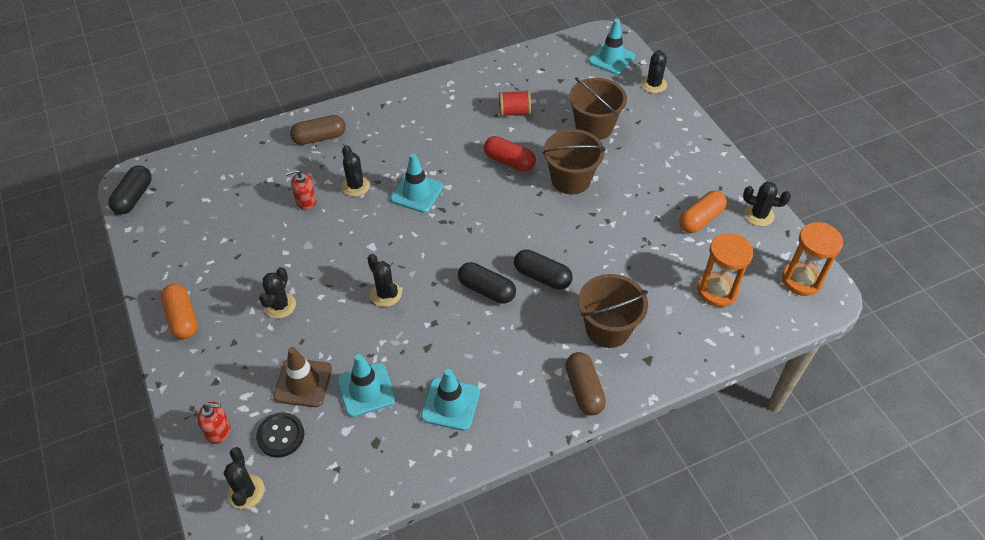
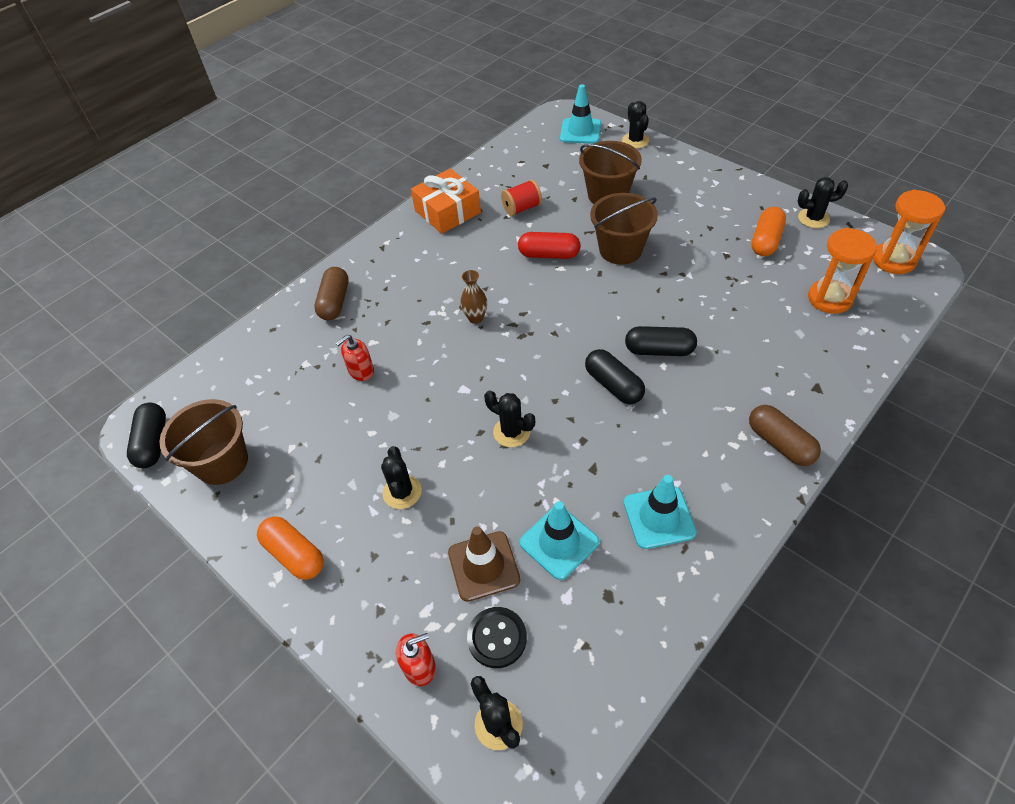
camera: 20 degrees left, 0 degrees up
(319, 138) = (335, 302): brown capsule -> brown capsule turned 45 degrees counterclockwise
(355, 186) = (406, 335): black cactus -> none
(416, 193) = (475, 318): turquoise traffic cone -> brown vase
(452, 93) = (447, 212): none -> orange gift
(486, 290) = (613, 385): black capsule -> black capsule turned 45 degrees clockwise
(607, 329) = (758, 374): brown bucket -> brown bucket (222, 462)

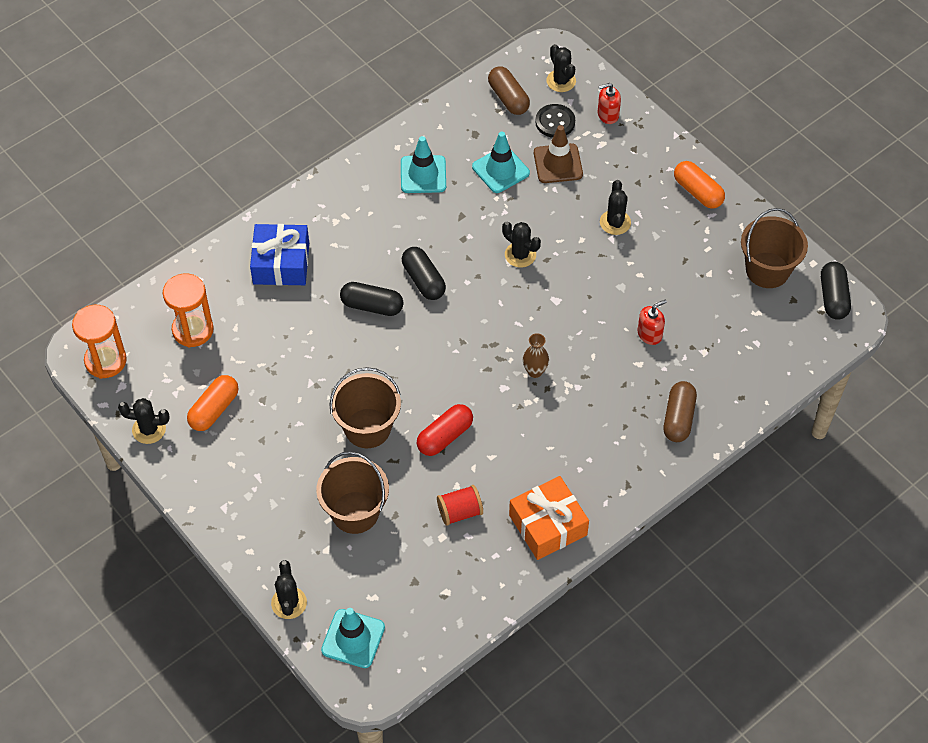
camera: 175 degrees left, 5 degrees up
(549, 255) = (445, 436): red capsule -> red capsule turned 60 degrees counterclockwise
(778, 377) = (281, 263): none -> blue gift
(780, 443) = (309, 210): brown capsule -> brown capsule (508, 98)

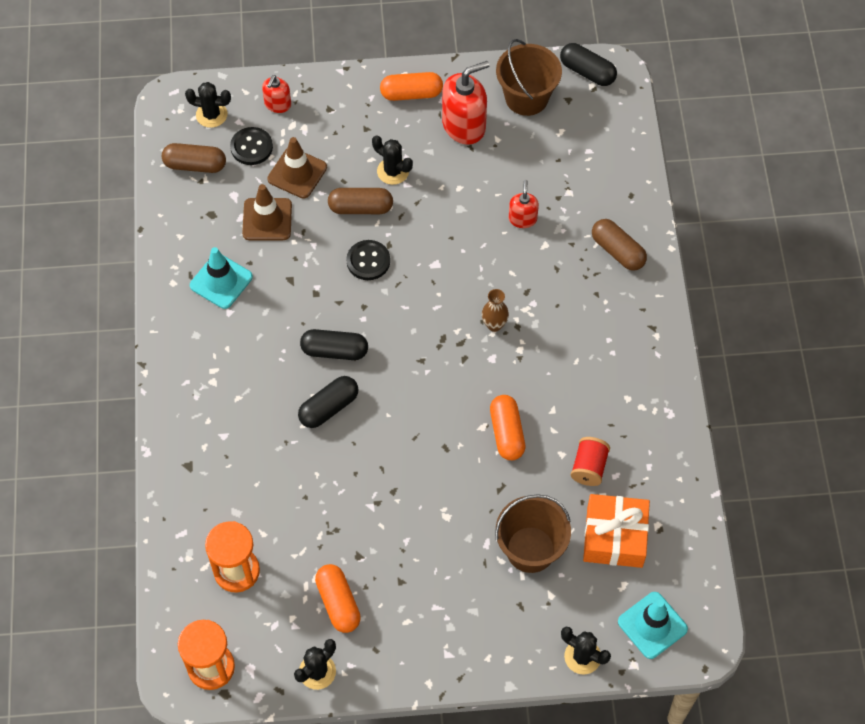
camera: 55 degrees left, 5 degrees up
(281, 263) = (222, 453): blue gift -> none
(367, 428) = (453, 488): brown bucket -> none
(445, 436) = (506, 433): red capsule -> orange capsule
(500, 170) = (267, 219): turquoise traffic cone -> brown traffic cone
(520, 255) = (368, 261): black cactus -> black button
(548, 525) = (648, 409): orange gift -> orange gift (614, 537)
(563, 221) = (360, 208): none -> brown capsule
(700, 244) = (464, 125): none -> red soap dispenser

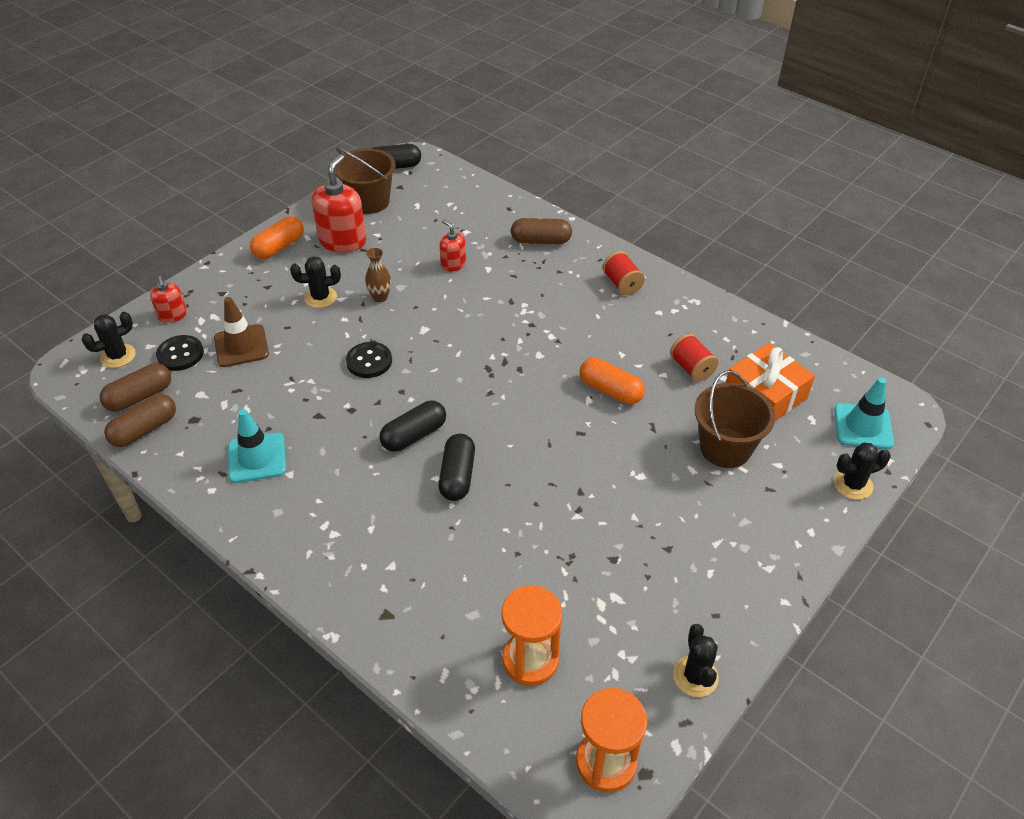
camera: 45 degrees left, 15 degrees down
(267, 219) = (250, 390): brown traffic cone -> none
(338, 603) = (643, 607): orange capsule -> none
(360, 208) = (322, 334): brown capsule -> brown capsule (144, 430)
(494, 325) = (514, 334): brown vase -> brown vase (380, 297)
(631, 348) = (622, 284): none -> red spool

